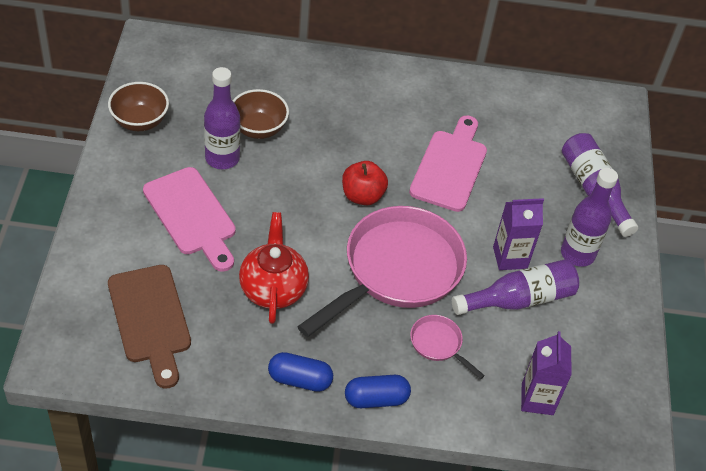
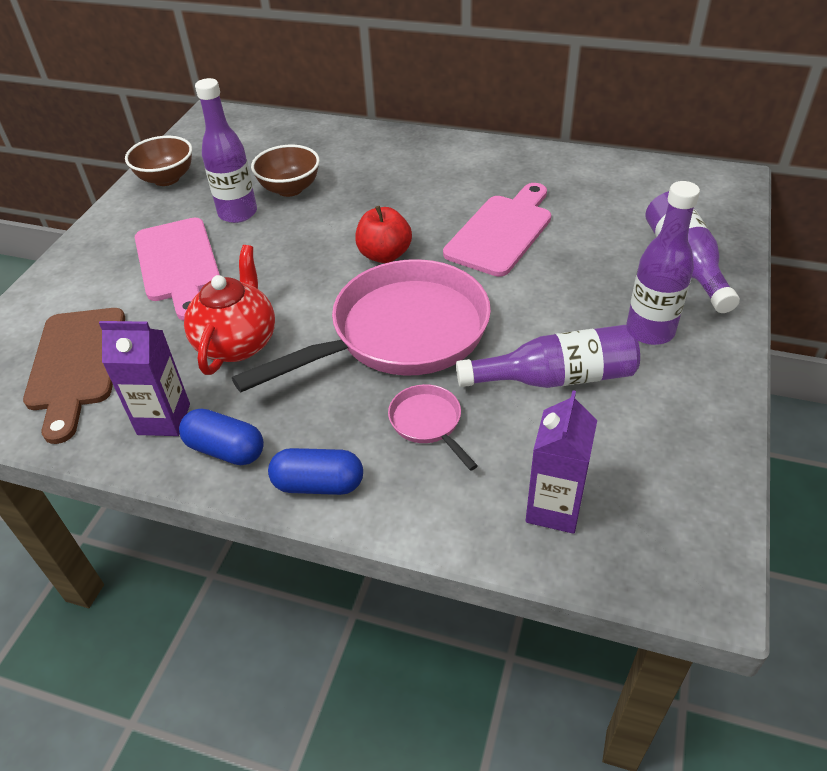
camera: 20 degrees right, 5 degrees down
(510, 257) = (555, 329): purple carton -> purple carton (164, 419)

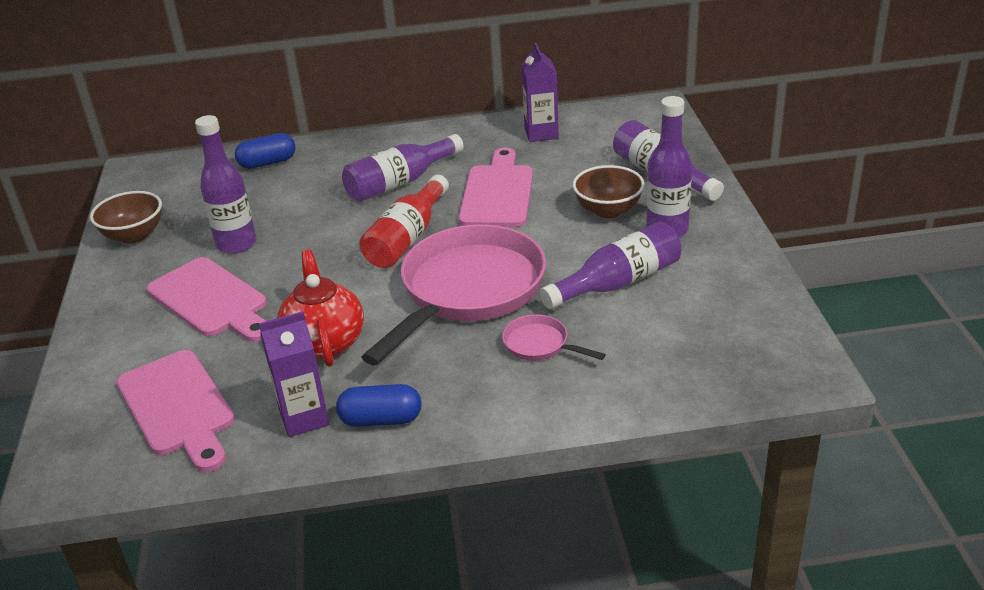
camera: 25 degrees left, 10 degrees down
(76, 364) = (178, 407): brown cutting board -> pink cutting board
(290, 189) = (273, 211): brown bowl -> brown bowl (608, 210)
(318, 484) = (482, 415): blue capsule -> blue capsule (267, 163)
(384, 255) = (407, 238): red apple -> red bottle
(418, 193) = (400, 183): none -> purple bottle
(554, 508) = (677, 366): purple carton -> purple carton (541, 133)

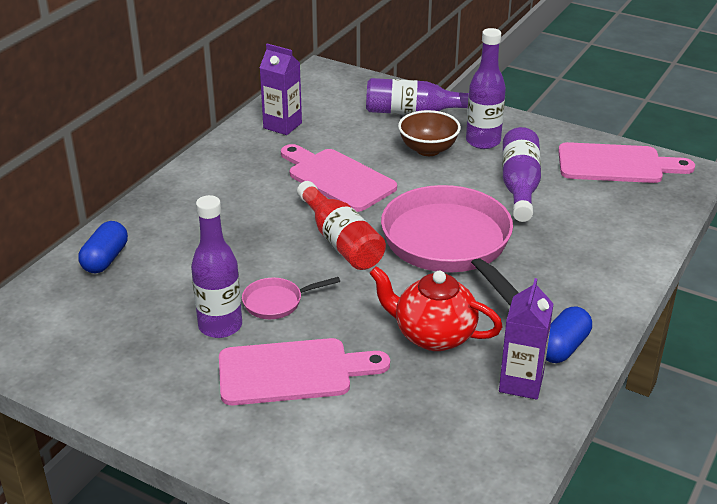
camera: 55 degrees left, 0 degrees up
(134, 235) = (110, 380): brown bowl -> none
(178, 407) = (431, 445): pink cutting board -> pink cutting board (616, 164)
(400, 183) = (252, 211): purple bottle -> none
(540, 345) = (552, 246): pink pan -> pink pan (277, 302)

